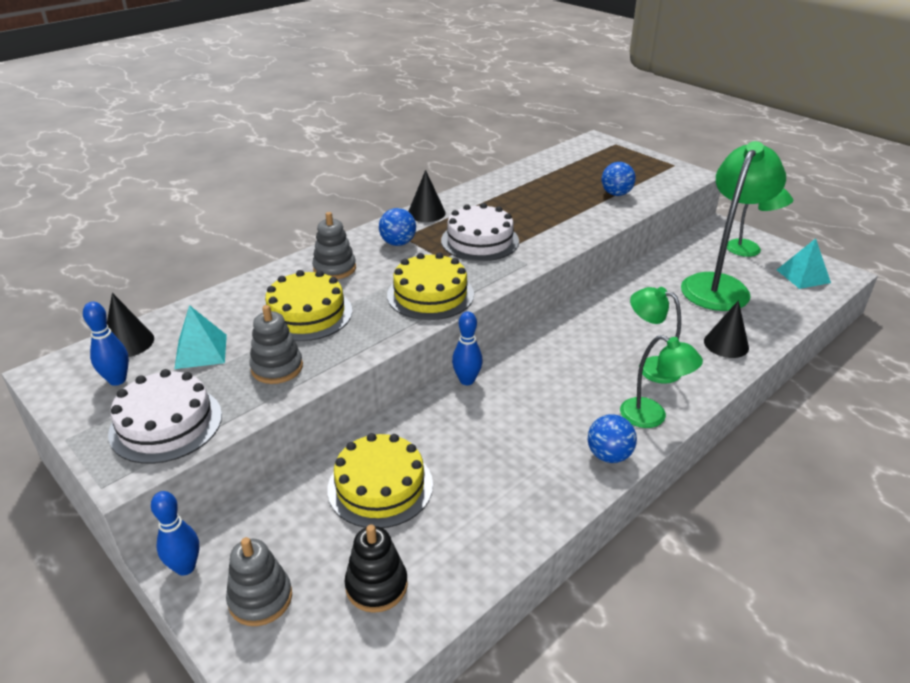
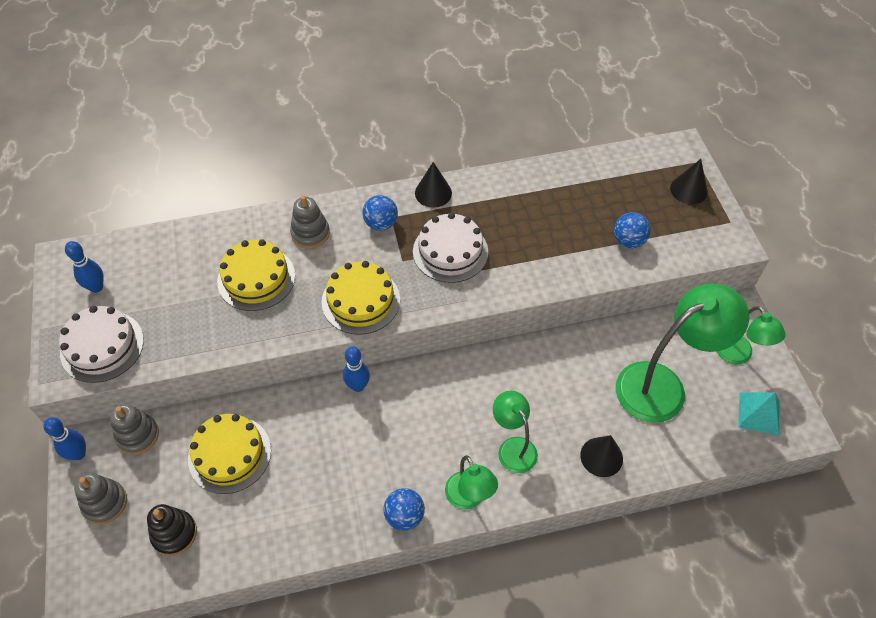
camera: 30 degrees right, 20 degrees up
(128, 342) = (123, 251): black cone -> black cone (688, 190)
(201, 351) = (162, 284): turquoise pyramid -> none
(277, 368) = (200, 327): grey stacking toy -> grey stacking toy (138, 435)

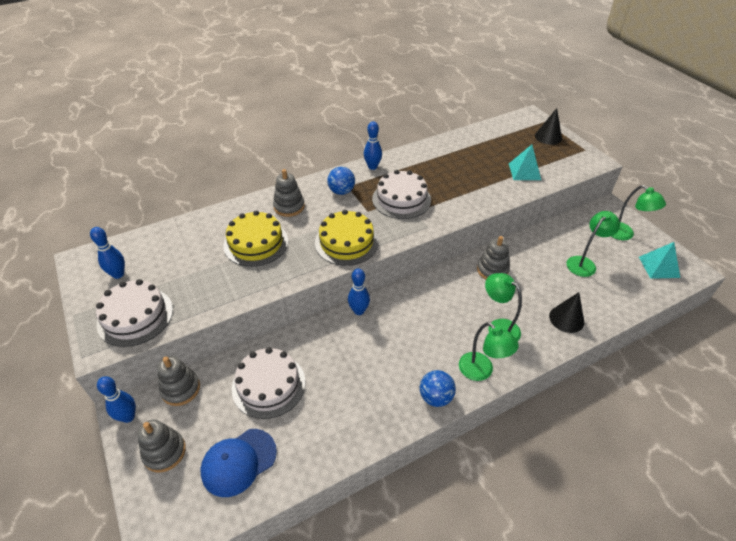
camera: 15 degrees left, 10 degrees down
(174, 533) = (238, 462): black stacking toy -> blue cap
(229, 454) = (268, 385): yellow cake -> white cake
(433, 193) = (372, 167): black cone -> blue bowling pin
(540, 368) = (492, 270): none -> grey stacking toy
(628, 241) = (524, 171): blue ball -> turquoise pyramid
(662, 385) = (584, 263): green lamp -> green lamp, size x0.54

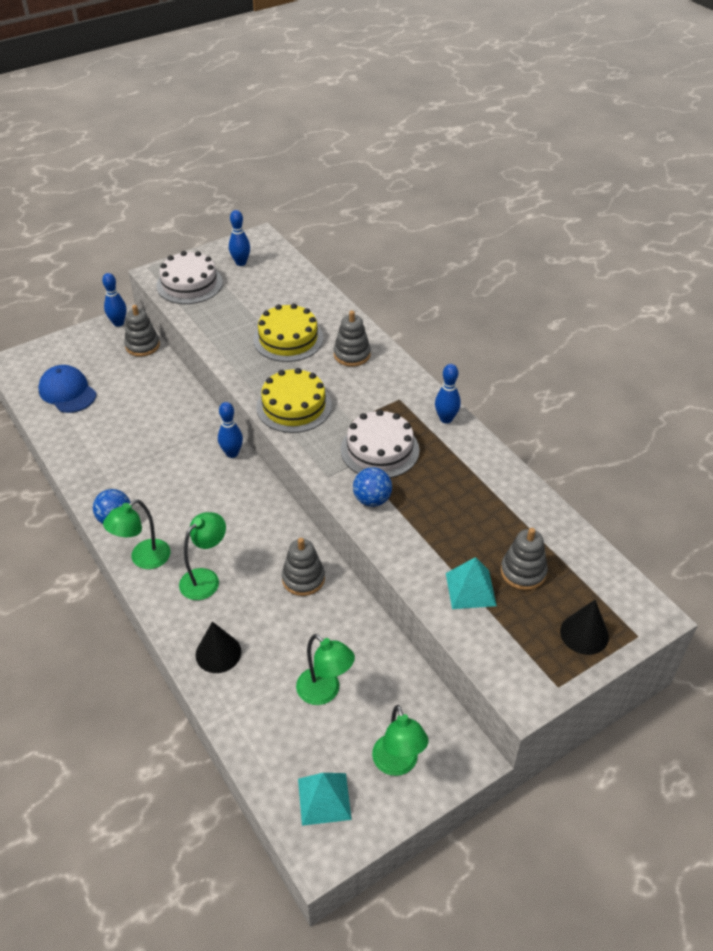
camera: 85 degrees right, 0 degrees up
(164, 452) = (83, 349): grey stacking toy -> grey stacking toy (523, 572)
(268, 385) = (141, 398): white cake -> none
(341, 191) = (387, 394): blue ball -> blue ball (372, 500)
(624, 234) = (398, 764): green lamp -> green lamp turned 60 degrees counterclockwise

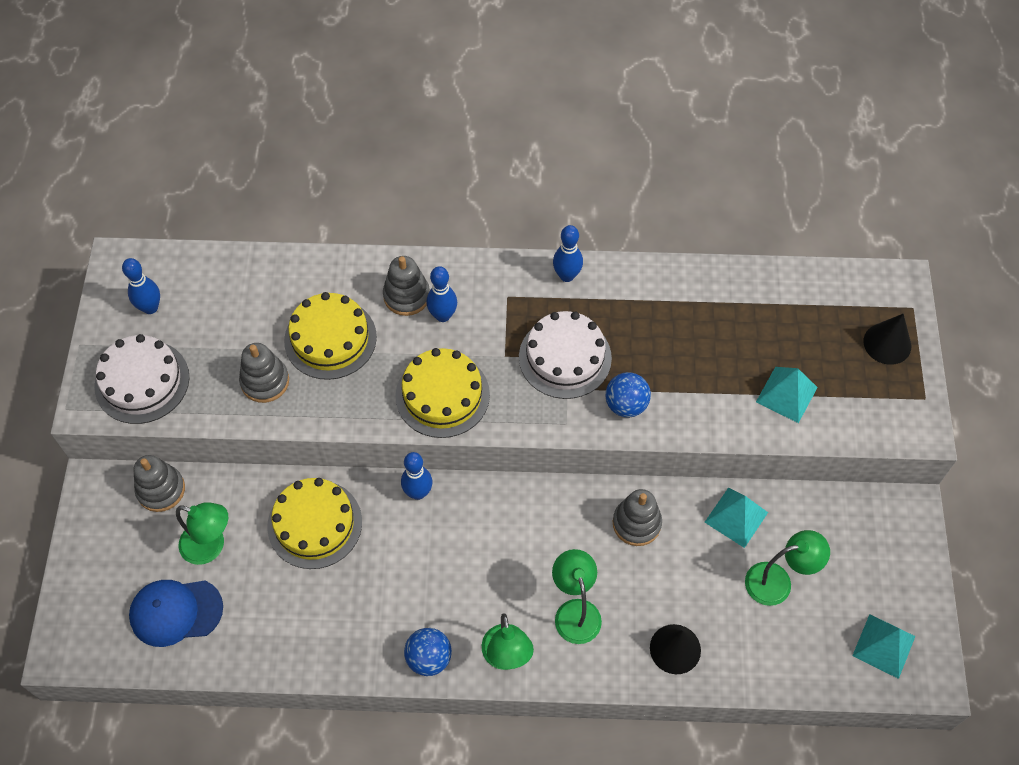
camera: 55 degrees left, 15 degrees up
(118, 323) = (94, 495): blue bowling pin -> blue bowling pin (443, 315)
(171, 418) = (315, 524): none -> yellow cake
(359, 637) = (736, 517): none -> turquoise pyramid
(398, 764) = (885, 567): green lamp -> green lamp (211, 547)
(523, 572) = (795, 342): grey stacking toy -> grey stacking toy (265, 381)

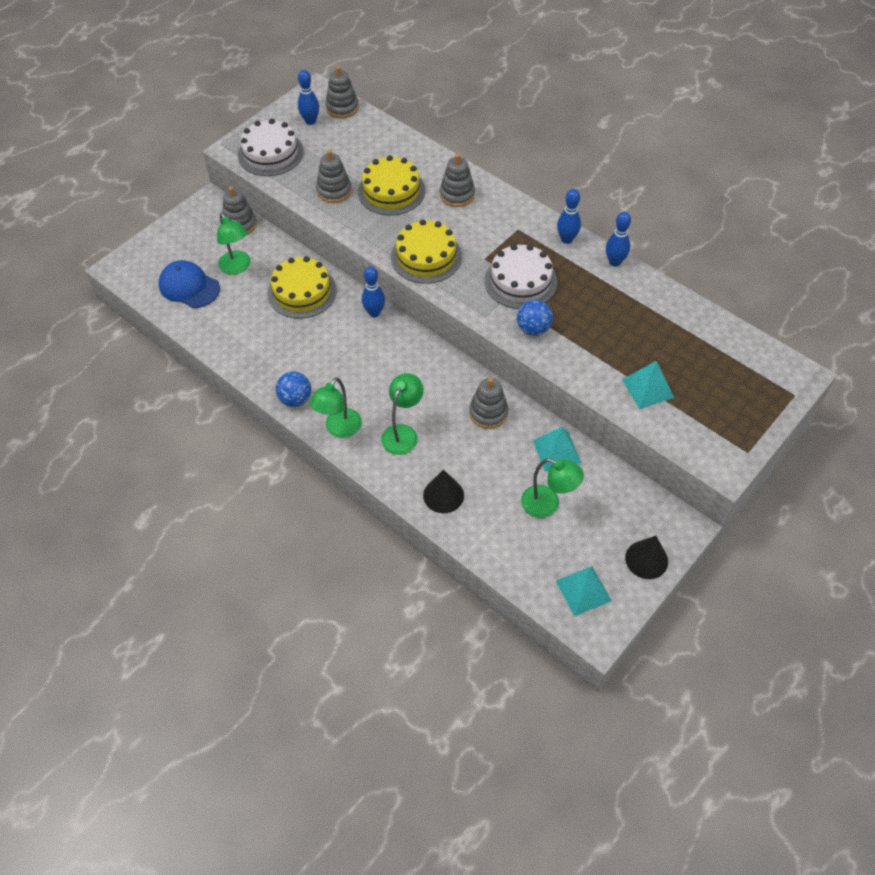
camera: 40 degrees right, 5 degrees down
(172, 266) = (342, 108): none -> grey stacking toy
(443, 315) = (468, 217): blue bowling pin -> blue bowling pin (614, 262)
(887, 343) = (752, 404): black cone -> black cone (646, 559)

